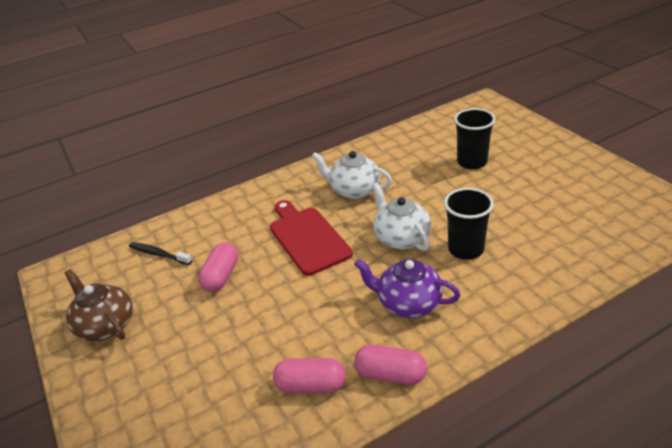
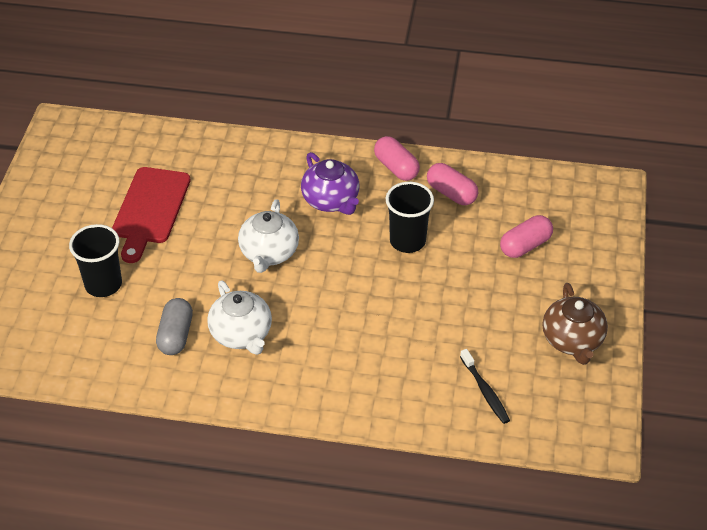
camera: 145 degrees left, 10 degrees up
(221, 276) = (446, 322): pink capsule -> pink capsule (525, 245)
(307, 238) = (340, 310): red cutting board -> red cutting board (150, 209)
(391, 168) = (175, 335): none -> grey capsule
(465, 249) = (238, 209): black cup -> black cup (407, 241)

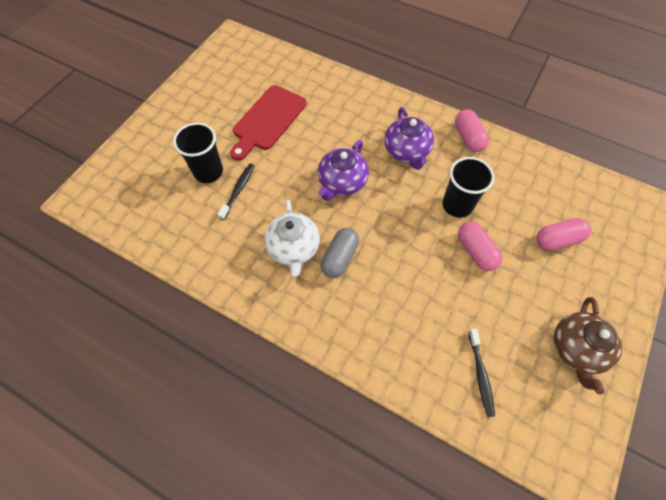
camera: 20 degrees right, 15 degrees up
(149, 294) = (238, 190): none -> black toothbrush
(175, 335) = (243, 233): grey capsule -> grey capsule (339, 257)
(269, 253) = (342, 183): white teapot -> purple teapot
(451, 193) = (507, 173): pink capsule -> pink capsule (476, 251)

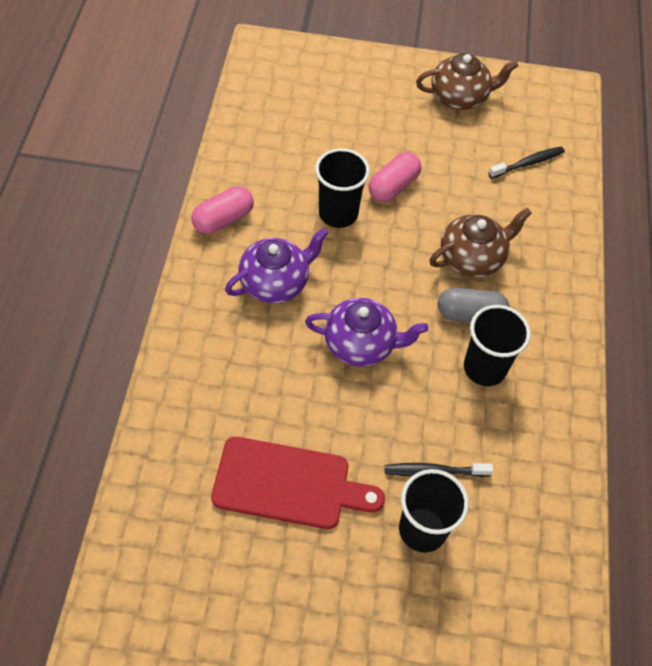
camera: 115 degrees left, 5 degrees down
(293, 248) = (484, 368): white teapot -> black cup
(389, 280) = (472, 258): none -> brown teapot
(557, 240) = (342, 119): pink capsule -> none

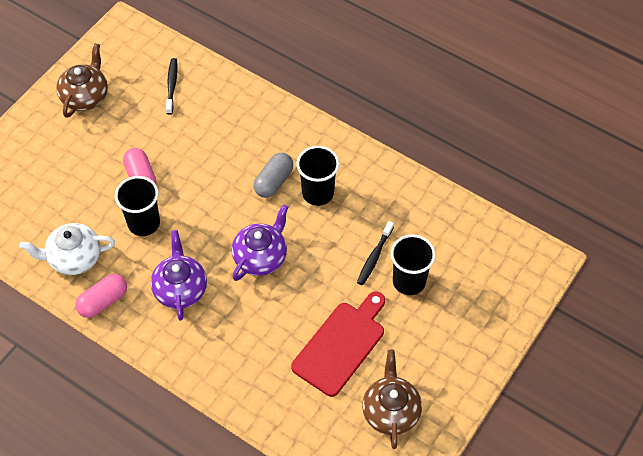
camera: 60 degrees left, 0 degrees up
(223, 219) = (103, 301): pink capsule -> pink capsule turned 60 degrees clockwise
(261, 172) = (74, 258): none -> white teapot
(472, 258) = (230, 158): brown teapot -> brown teapot (391, 411)

